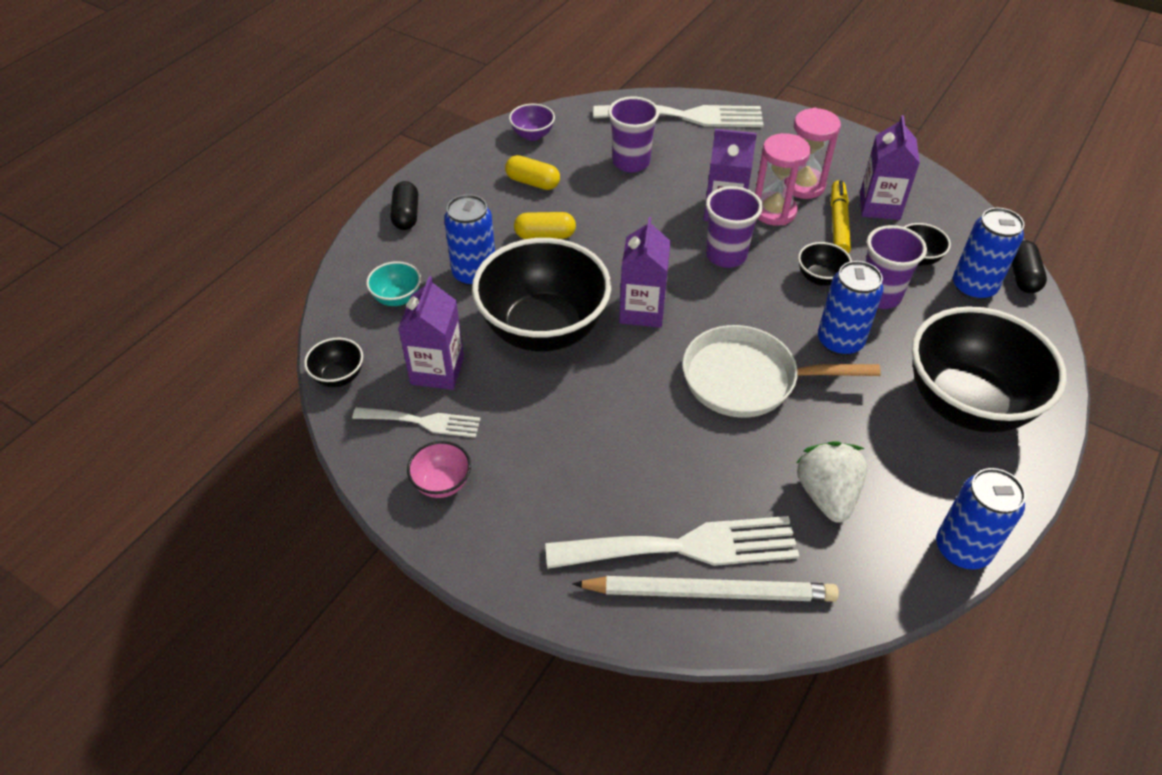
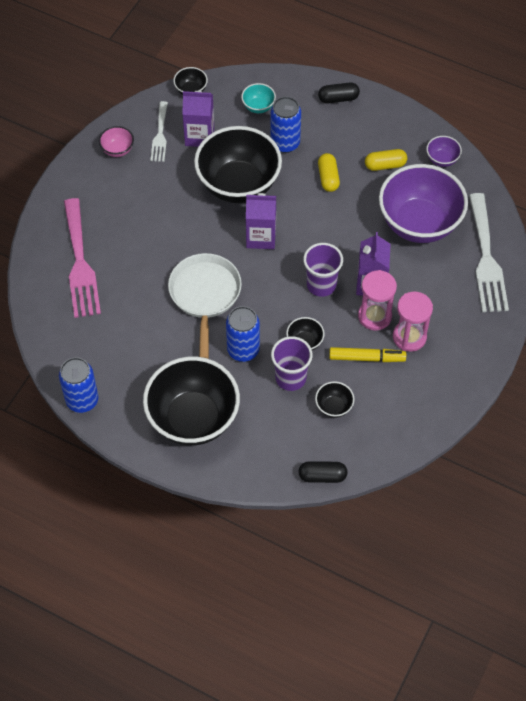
camera: 85 degrees right, 10 degrees up
(533, 182) = (385, 165): yellow capsule -> yellow capsule turned 60 degrees clockwise
(631, 162) = (419, 223): purple cup -> purple bowl
(684, 547) = (80, 264): white fork -> pink fork
(710, 592) = (52, 275): white pencil -> none
(826, 495) = (117, 334): white strawberry -> none
(879, 206) = (392, 388): purple carton -> none
(973, 287) = (306, 440): blue can -> none

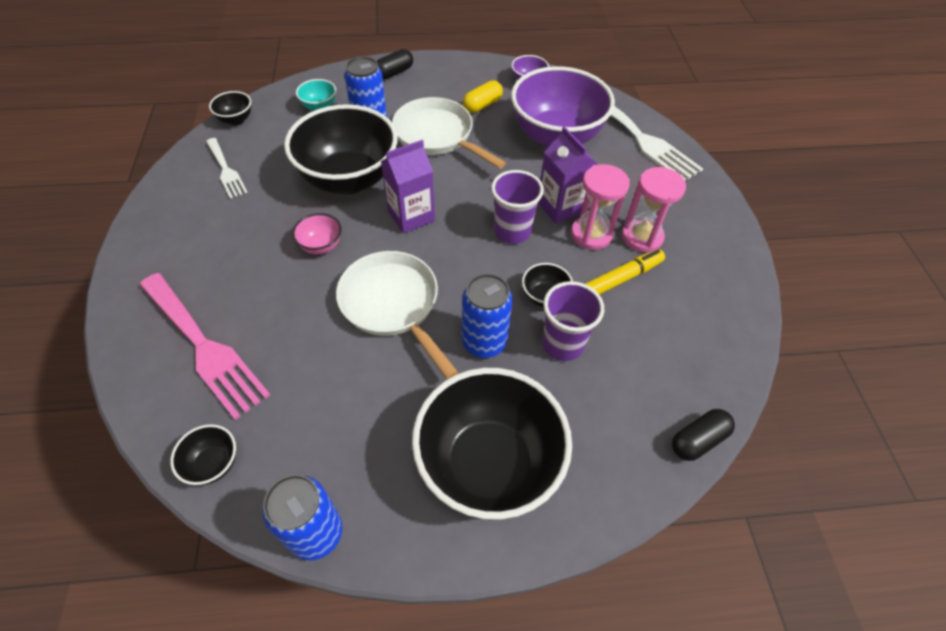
camera: 35 degrees left, 5 degrees down
(117, 150) = (182, 204): pink bowl -> pink bowl (321, 246)
(199, 136) = (273, 154): purple carton -> none
(328, 178) = (437, 136): yellow capsule -> white pan
(334, 407) = (636, 349): black bowl -> black bowl (213, 464)

